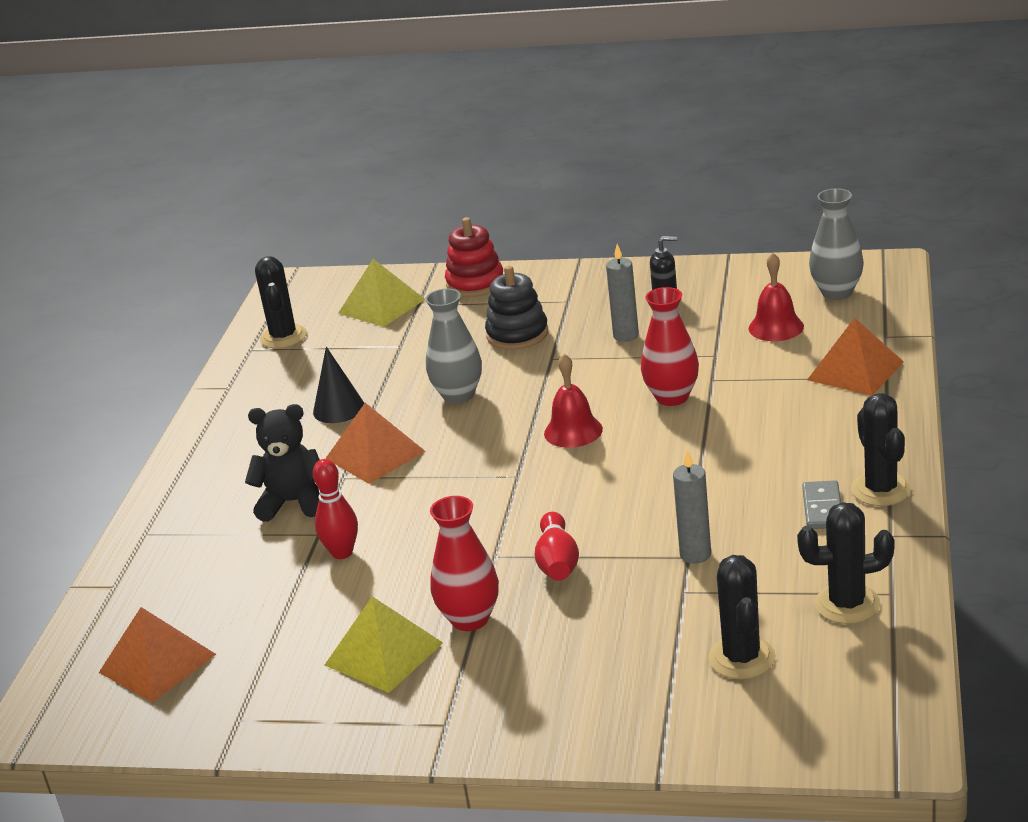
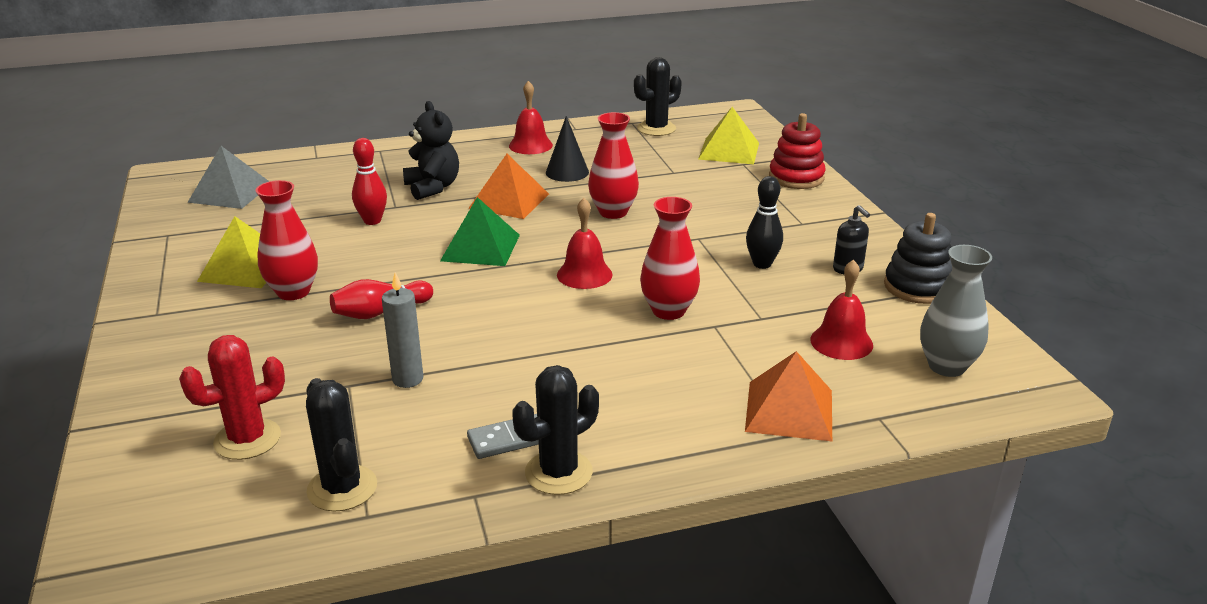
camera: 60 degrees right, 0 degrees up
(157, 663) = (230, 192): orange pyramid -> grey pyramid
(243, 423) = (530, 145): none -> red bell
(458, 395) = (613, 212): grey vase -> red vase
(468, 485) = (480, 247): none -> green pyramid
(517, 334) = (726, 214): black stacking toy -> black stacking toy (917, 287)
(626, 336) = (762, 264): grey candle -> black bowling pin
(742, 658) = (247, 439): black cactus -> red cactus

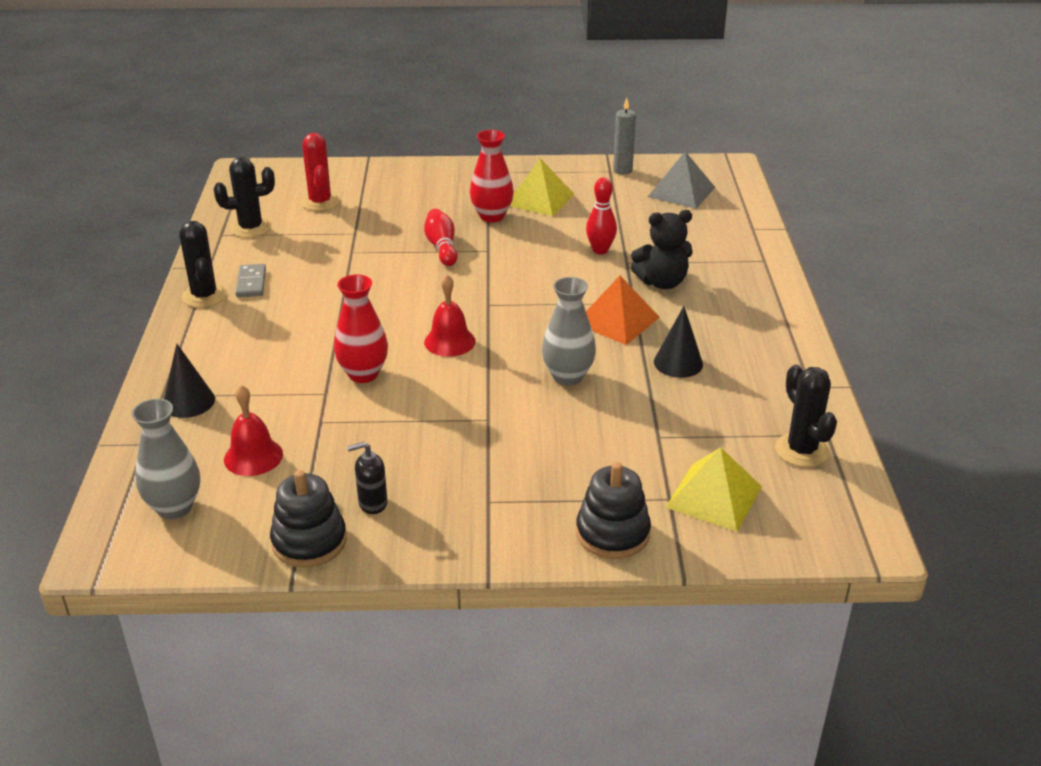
camera: 105 degrees right, 5 degrees up
(407, 379) = (346, 253): grey candle -> grey candle (622, 170)
(480, 247) = (526, 296): green pyramid -> none
(530, 145) = (761, 349): red bell -> none
(613, 212) = (568, 376): red vase -> grey vase
(762, 264) = (413, 447): black bowling pin -> none
(789, 410) = (188, 402): orange pyramid -> black cone
(796, 177) = (612, 533): red stacking toy -> black stacking toy

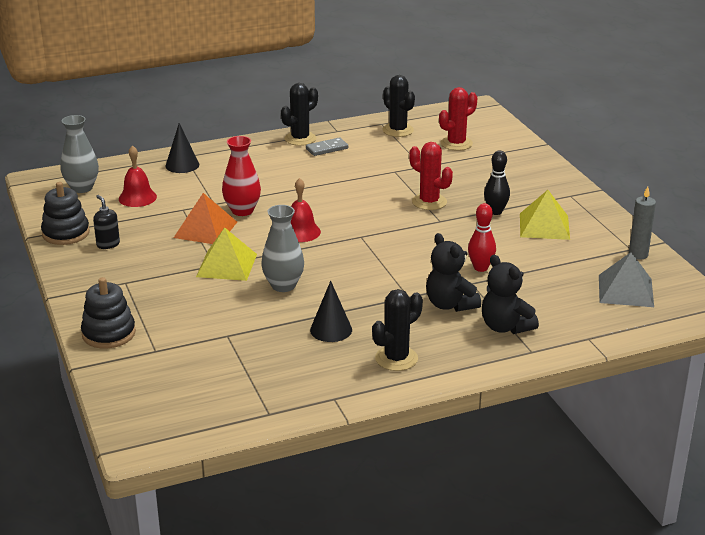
camera: 70 degrees right, 5 degrees down
(442, 247) = (429, 202): red bowling pin -> red cactus
(492, 216) = (495, 212): red vase -> black bowling pin
(617, 320) = (375, 293): orange pyramid -> orange pyramid (205, 229)
(714, 496) = (165, 369): yellow pyramid -> yellow pyramid (226, 265)
(716, 263) = (505, 327): none -> black teddy bear
(801, 450) = (240, 402): black cactus -> black cactus (396, 358)

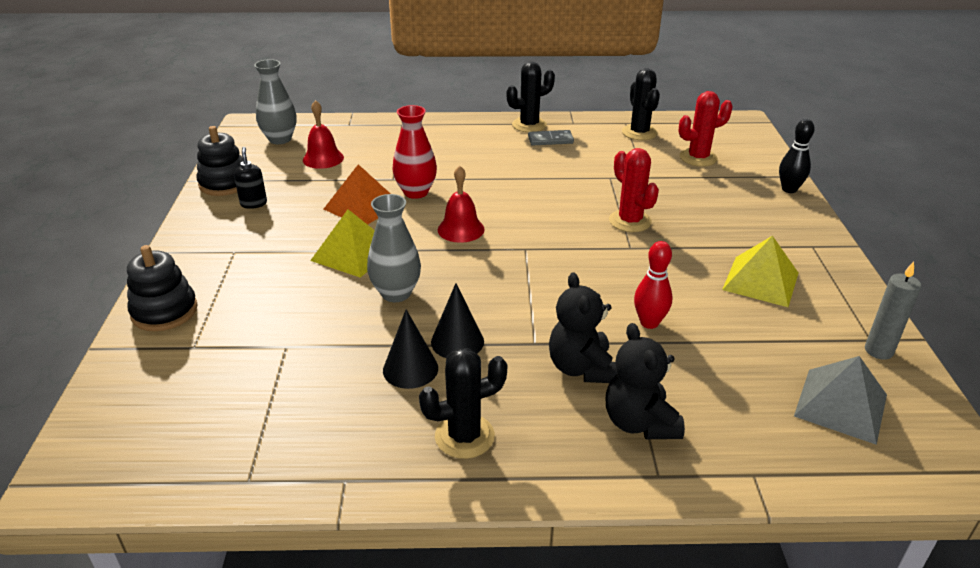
camera: 20 degrees right, 5 degrees up
(182, 165) = (392, 132): black cone -> black cone (457, 341)
(495, 212) = (705, 249): black bowling pin -> black bowling pin (789, 189)

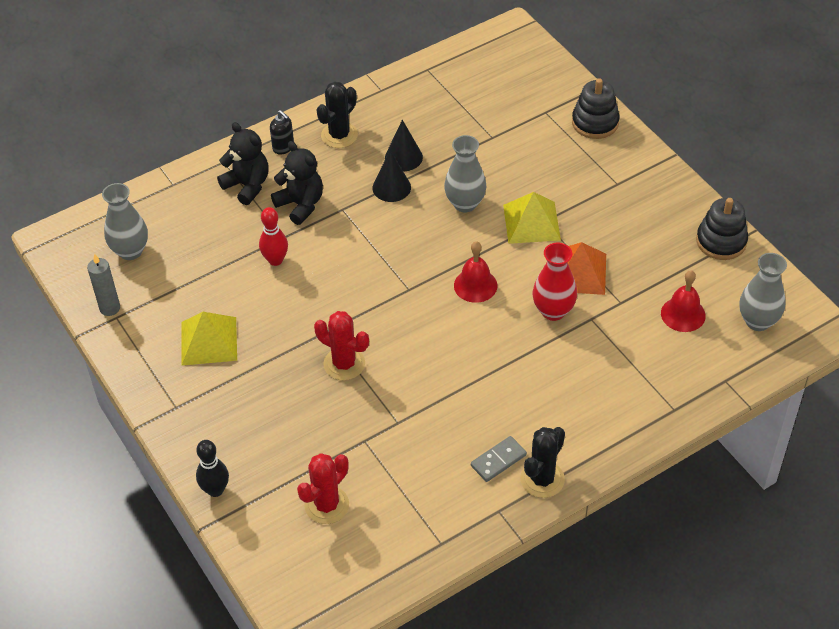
camera: 150 degrees right, 15 degrees up
(253, 203) = (667, 232): black soap dispenser -> black soap dispenser (283, 147)
(639, 133) = (413, 527): black cactus -> none
(841, 405) = (130, 251): grey pyramid -> grey vase

